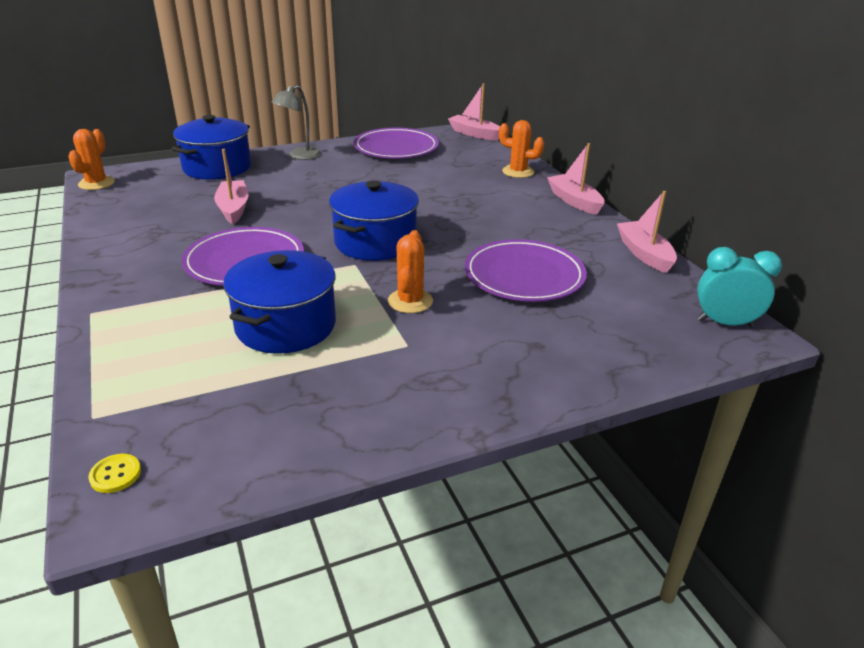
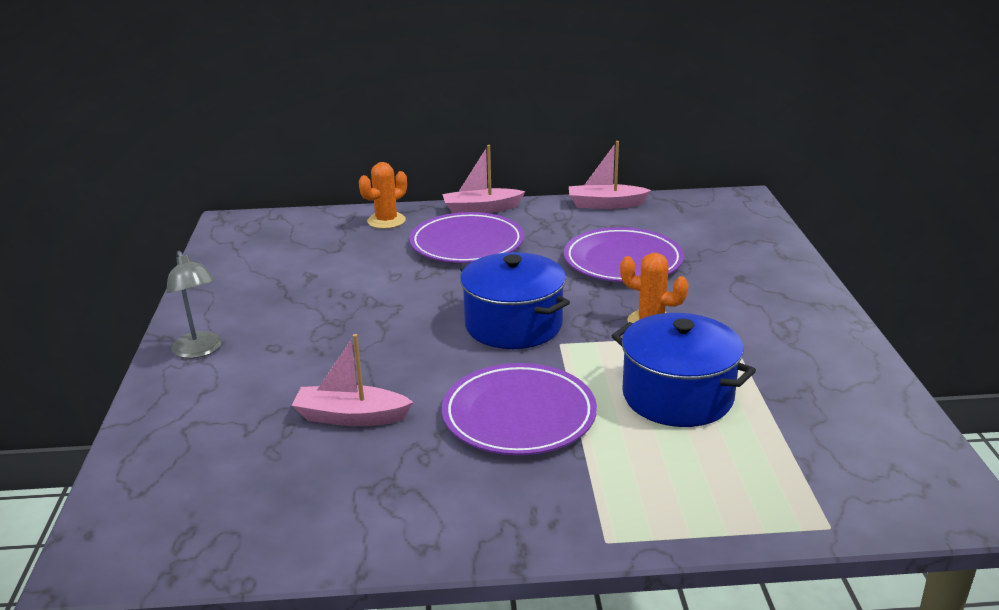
camera: 70 degrees left, 5 degrees down
(96, 183) = (131, 561): orange cactus -> none
(115, 474) = (919, 507): yellow button -> none
(217, 167) = (177, 426): blue pot -> none
(396, 148) = (243, 278): purple plate -> purple plate (467, 243)
(474, 134) = (247, 223): pink boat -> none
(725, 323) = (725, 203): turquoise clock -> none

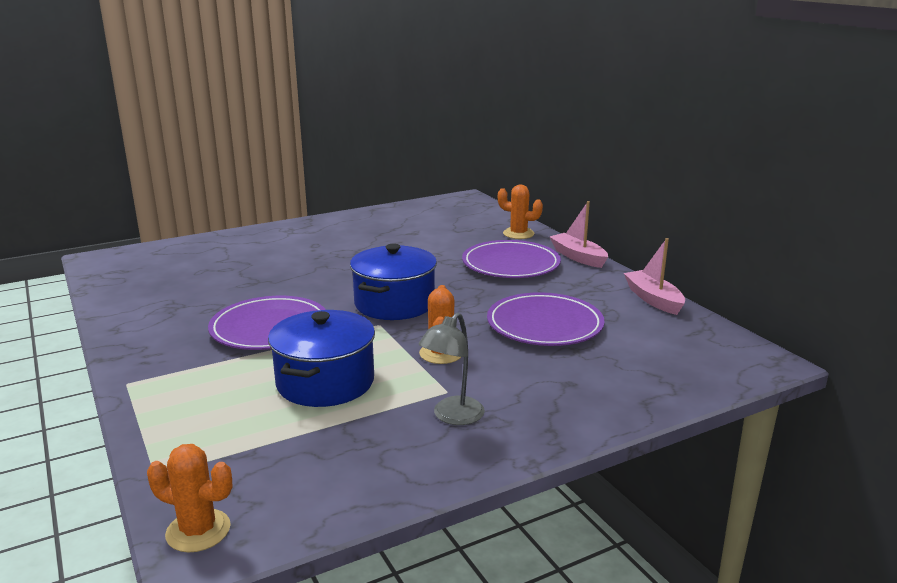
camera: 65 degrees right, 5 degrees down
(200, 351) = (299, 230): grey lamp -> grey lamp (452, 417)
(351, 417) = (245, 281): pink boat -> none
(934, 505) = (198, 531): none -> orange cactus

